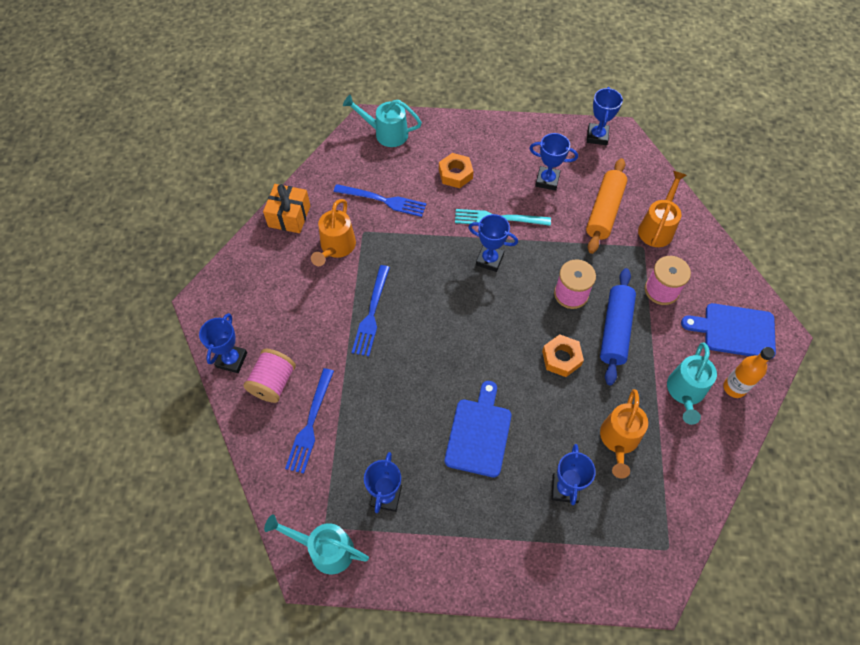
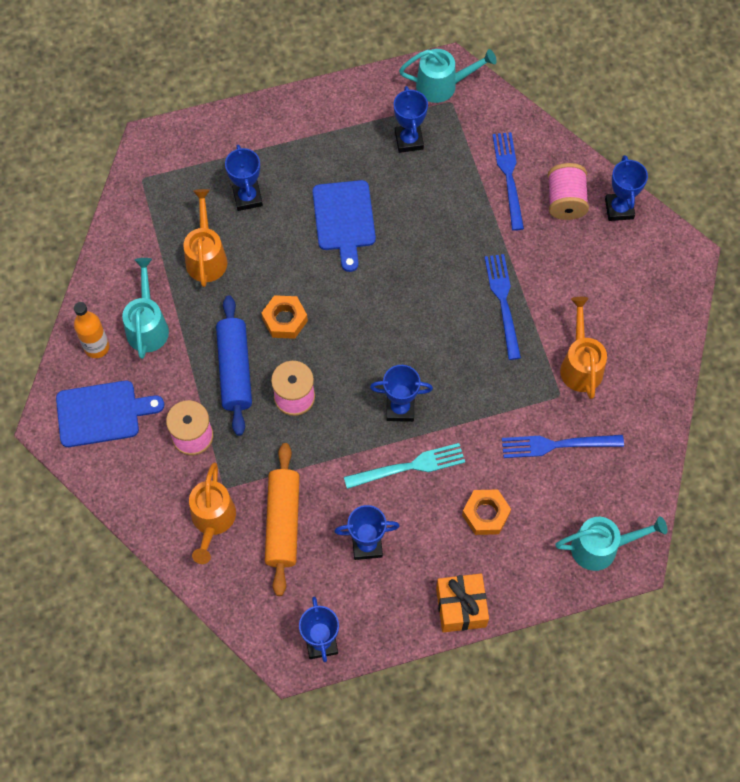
camera: 160 degrees right, 5 degrees up
(289, 216) = (655, 386): orange gift -> orange gift (460, 607)

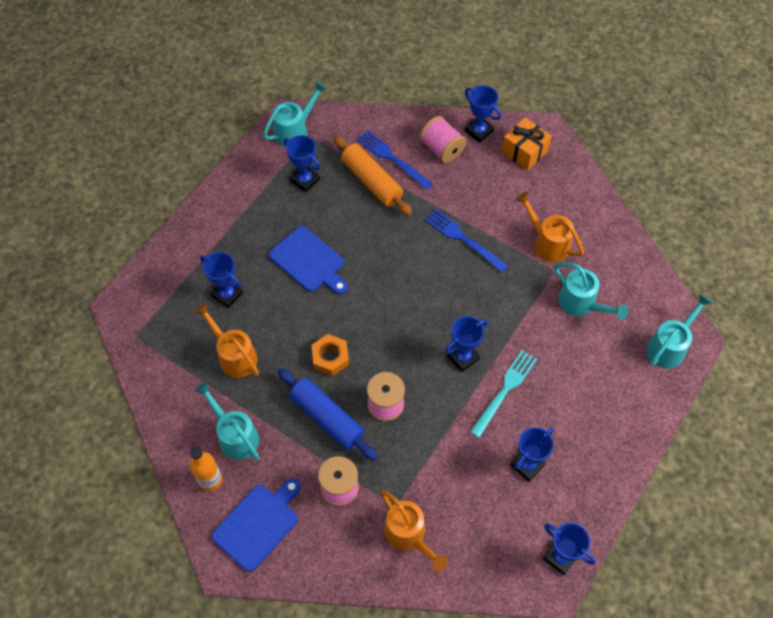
camera: 40 degrees left, 5 degrees down
(283, 522) = (458, 496): orange rolling pin -> orange rolling pin (371, 181)
(460, 607) = (624, 456): orange gift -> orange gift (524, 152)
(485, 514) = (581, 382): orange nut -> none
(556, 445) = (581, 304): blue fork -> turquoise watering can

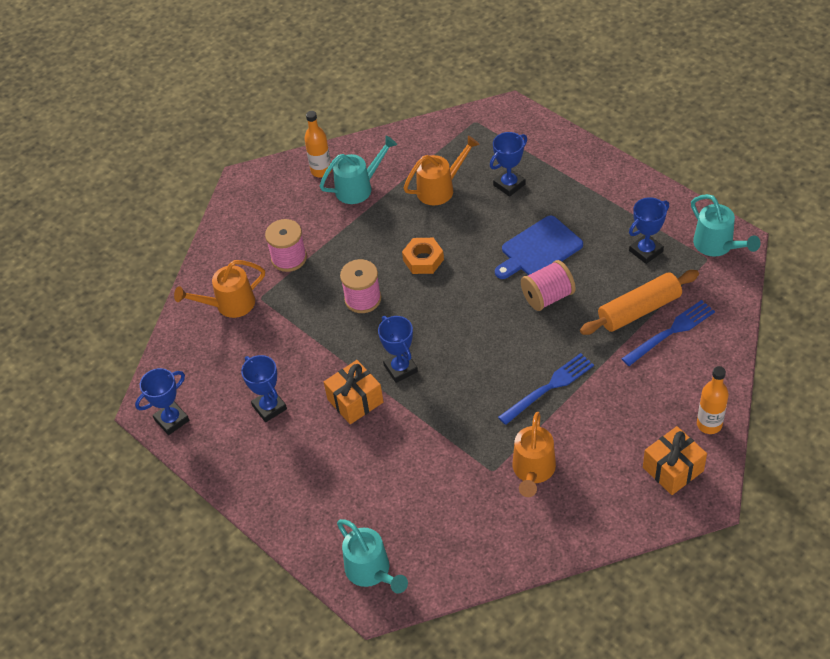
camera: 105 degrees right, 10 degrees down
(258, 524) = (272, 201): blue cutting board -> none
(327, 418) = (359, 253): blue rolling pin -> none
(442, 149) = (682, 382): pink spool -> pink spool (547, 297)
(479, 131) = (709, 424): blue trophy -> orange bottle
(505, 389) = (355, 401): turquoise fork -> orange gift
(547, 242) = (533, 471): orange watering can -> orange watering can turned 135 degrees clockwise
(581, 304) = (444, 491): turquoise watering can -> none

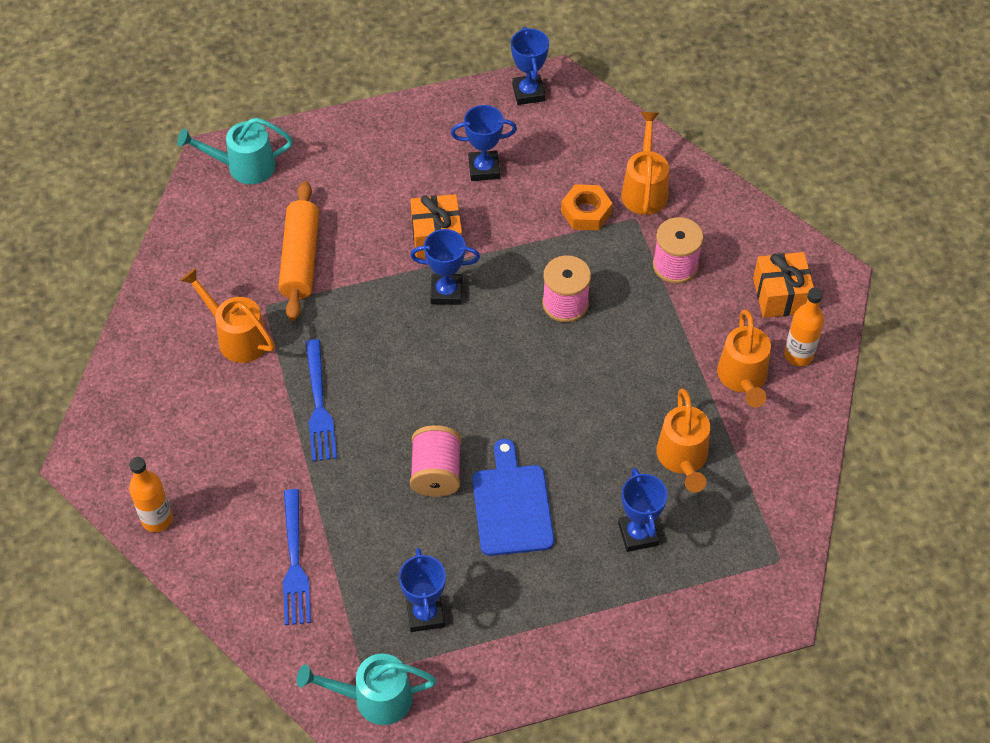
camera: 115 degrees right, 5 degrees up
(359, 187) = (742, 379): turquoise watering can -> orange watering can
(423, 260) = (581, 385): orange nut -> orange nut (586, 212)
(639, 310) = (348, 551): orange rolling pin -> orange rolling pin (300, 259)
(673, 469) = (138, 453): orange gift -> orange gift (781, 295)

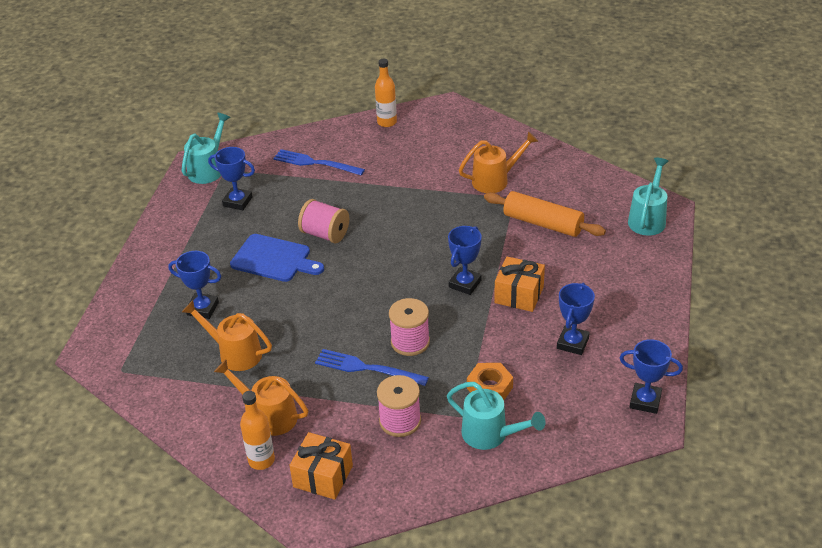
camera: 120 degrees right, 15 degrees down
(319, 406) = (415, 200): blue fork -> blue fork (366, 368)
(645, 189) = (491, 435): orange watering can -> turquoise watering can

